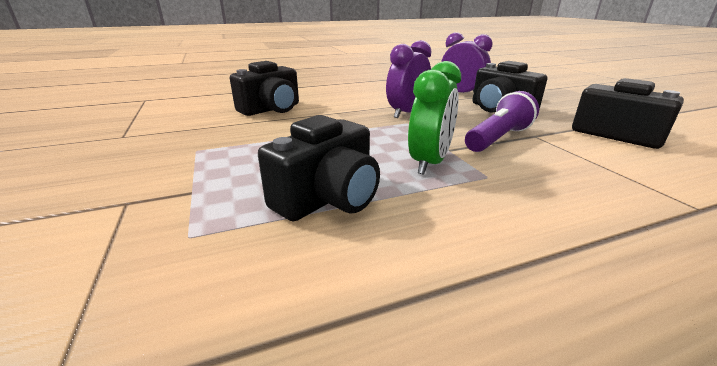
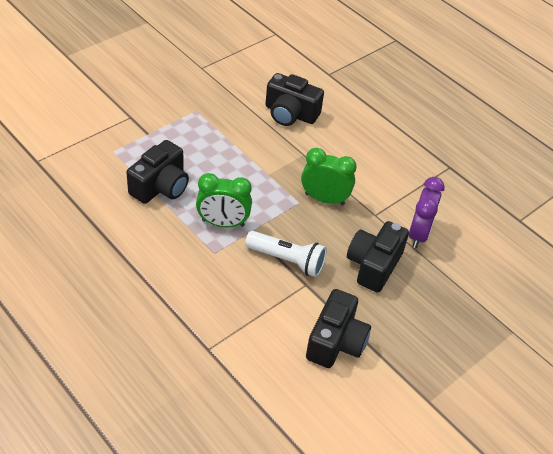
camera: 65 degrees right, 20 degrees up
(328, 198) = (160, 186): black camera -> black camera turned 75 degrees counterclockwise
(407, 113) = (324, 199): purple clock -> green clock
(498, 138) = (287, 260): purple flashlight -> white flashlight

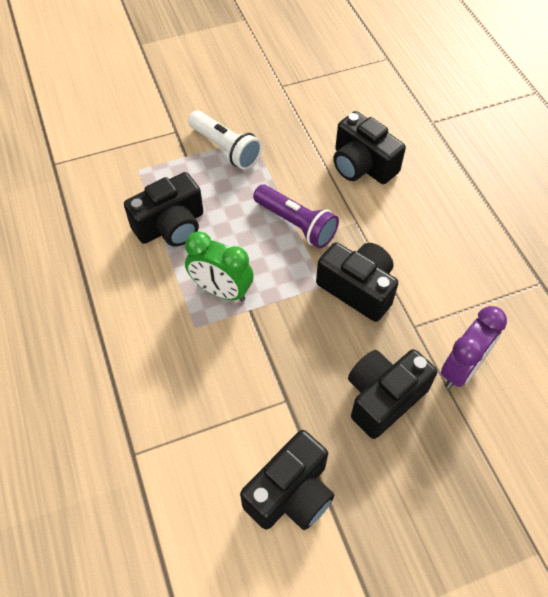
camera: 25 degrees right, 10 degrees up
(259, 165) = (296, 224): none -> purple flashlight
(287, 260) = (277, 361): white flashlight -> white flashlight (225, 148)
(324, 199) = (357, 289): green clock -> black camera

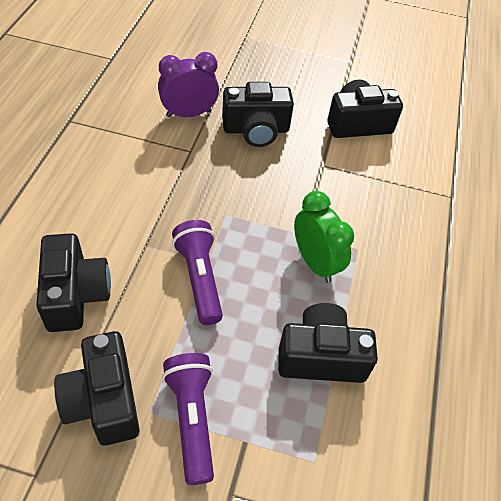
camera: 150 degrees left, 5 degrees down
(225, 148) = (191, 419): white flashlight -> purple flashlight
(357, 289) = (203, 196): black camera -> black camera (103, 400)

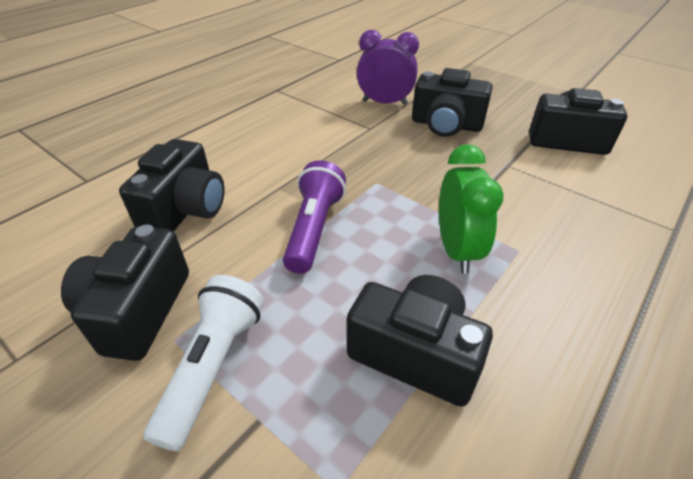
camera: 30 degrees right, 10 degrees down
(191, 419) = (213, 365): purple flashlight -> white flashlight

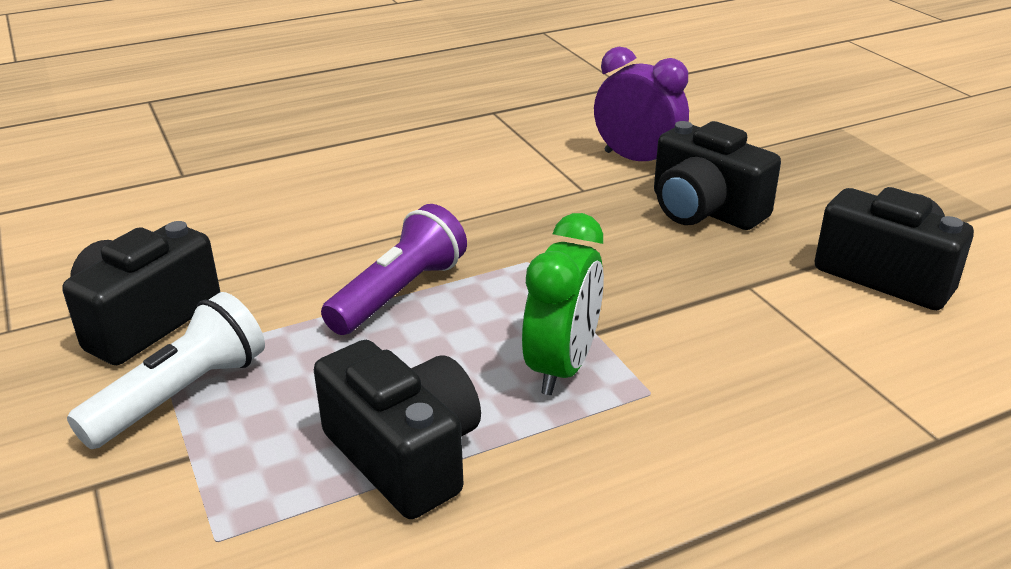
camera: 25 degrees right, 10 degrees down
(185, 209) = (266, 233): black camera -> none

